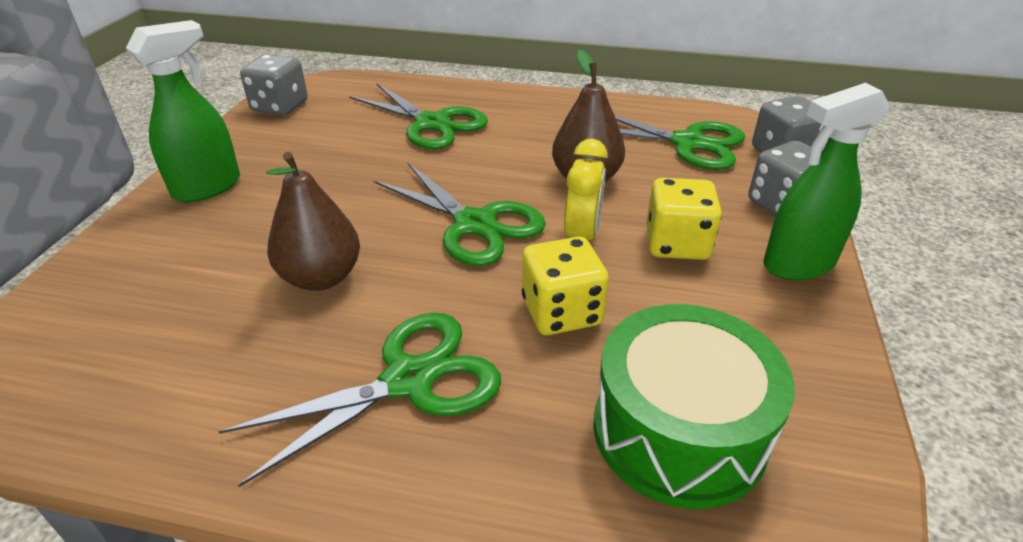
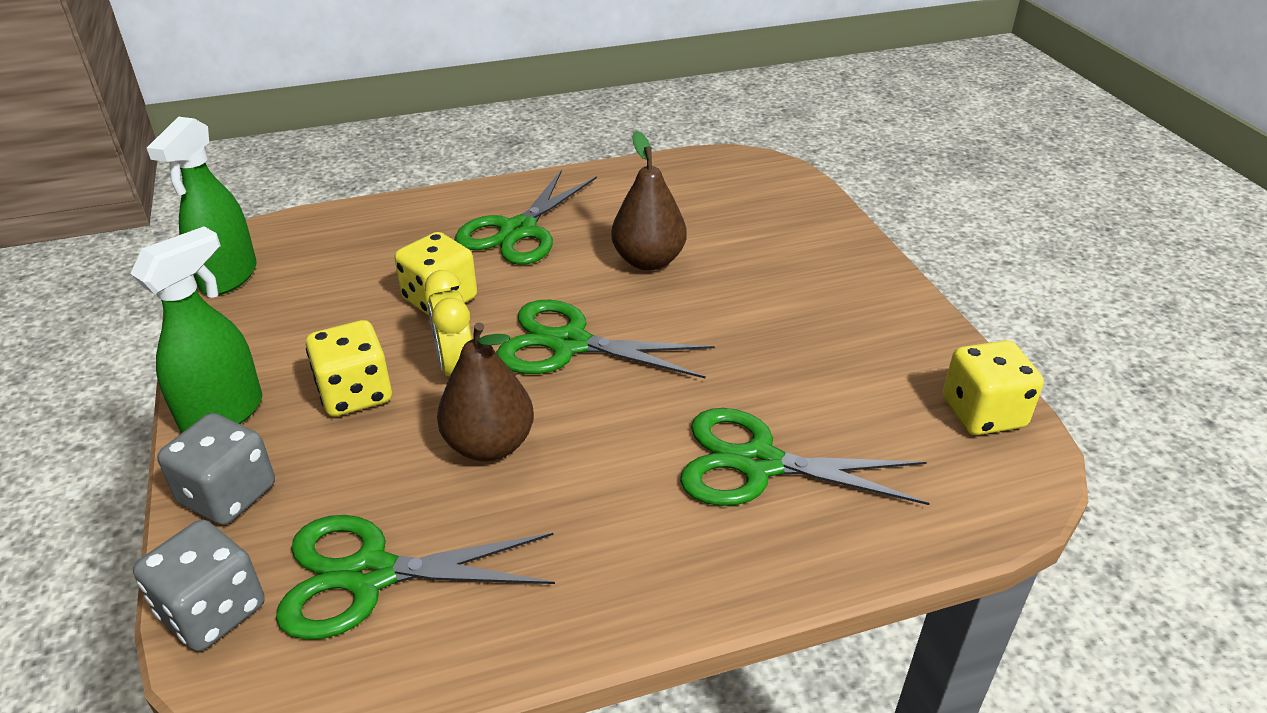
camera: 150 degrees right, 0 degrees up
(208, 187) = (857, 290): green spray bottle -> green spray bottle (228, 277)
(280, 106) = (983, 413): grey dice -> yellow dice
(679, 430) = (329, 261): green drum -> none

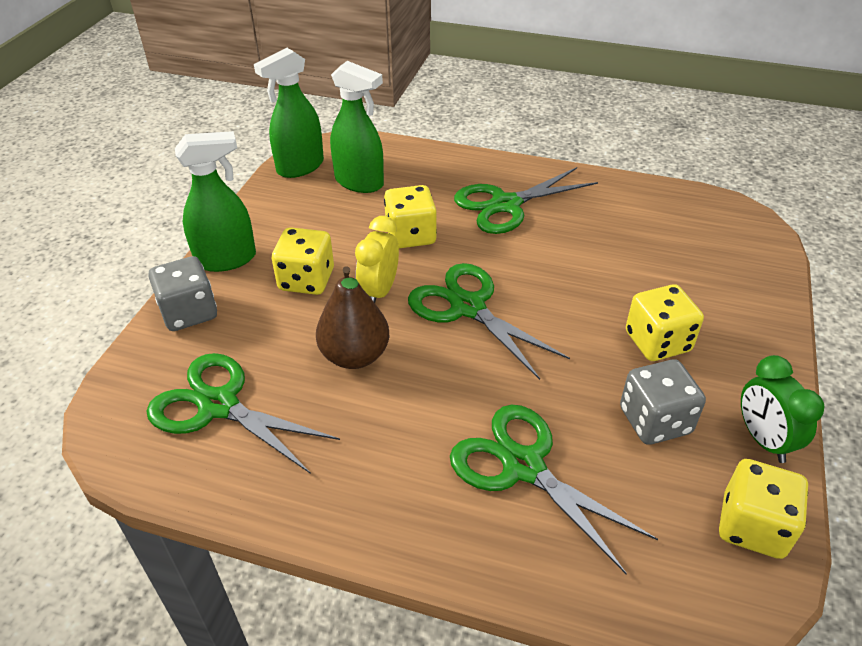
camera: 35 degrees right, 5 degrees up
(212, 611) = (127, 381): grey dice -> grey dice (655, 421)
(325, 267) = (359, 182): none -> green spray bottle
(648, 261) = (581, 267): brown pear -> none
(776, 299) = (657, 342): none -> yellow dice
(930, 341) = (763, 440): none -> green clock

